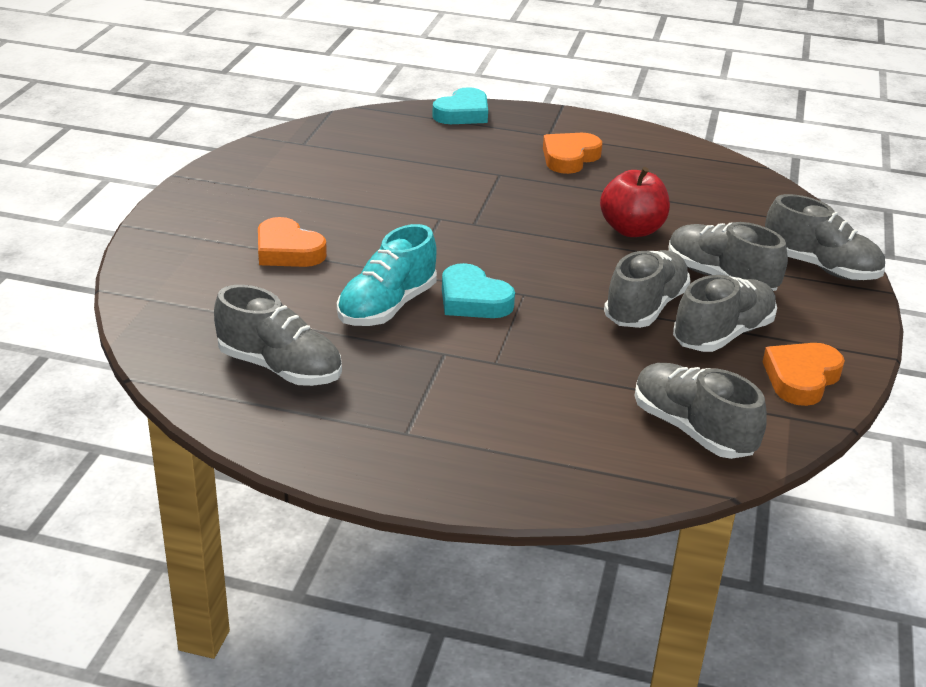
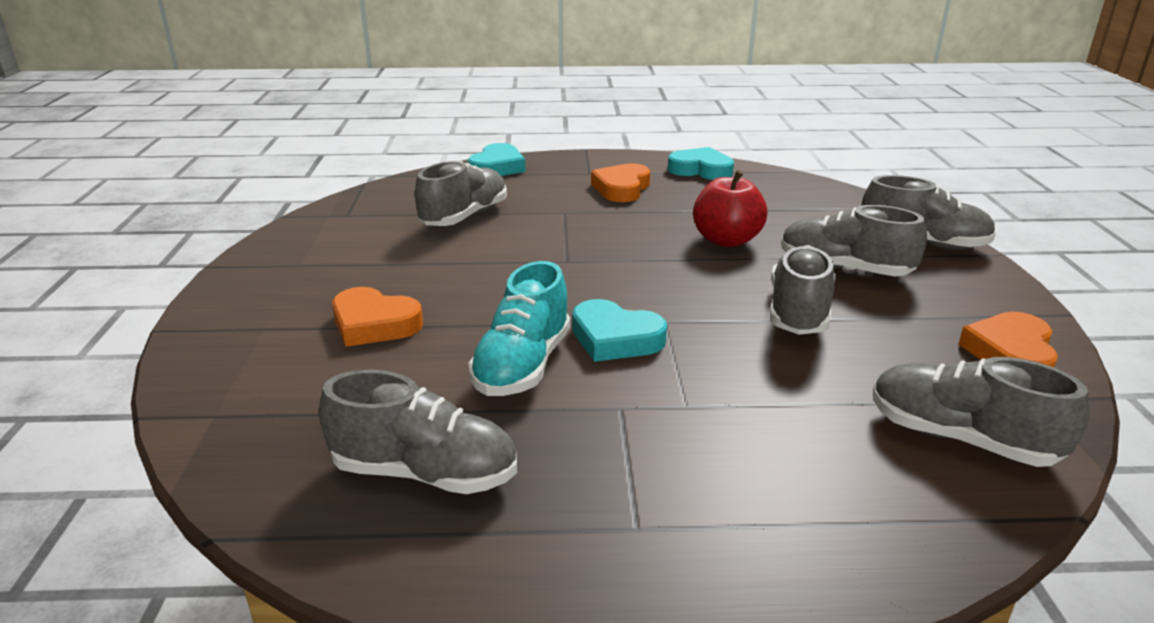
camera: 15 degrees left, 5 degrees down
(663, 149) = (701, 170): none -> turquoise heart
(723, 334) = (895, 324): grey shoe -> grey shoe (464, 217)

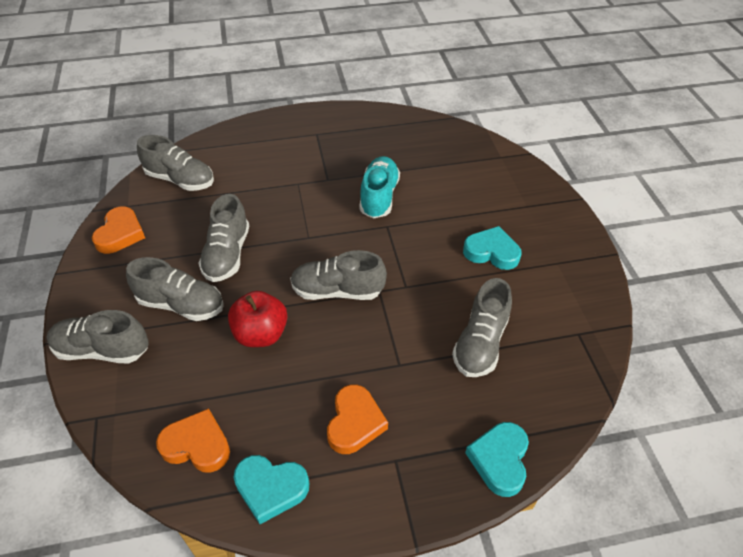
camera: 170 degrees right, 20 degrees up
(374, 324) = (470, 215): orange heart -> orange heart (197, 445)
(425, 473) = (398, 143): grey shoe -> grey shoe (337, 291)
(615, 338) = (335, 220): turquoise heart -> turquoise heart (491, 252)

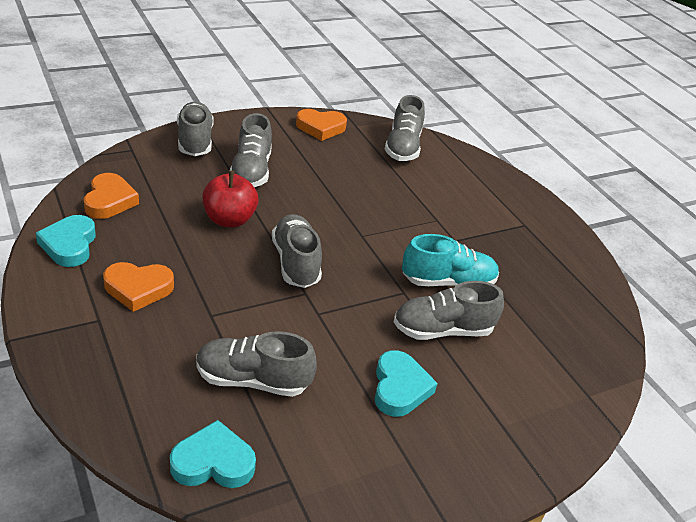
camera: 70 degrees right, 10 degrees down
(227, 254) = (318, 187): grey shoe -> grey shoe (442, 330)
(499, 460) = (101, 399): turquoise heart -> turquoise heart (213, 462)

